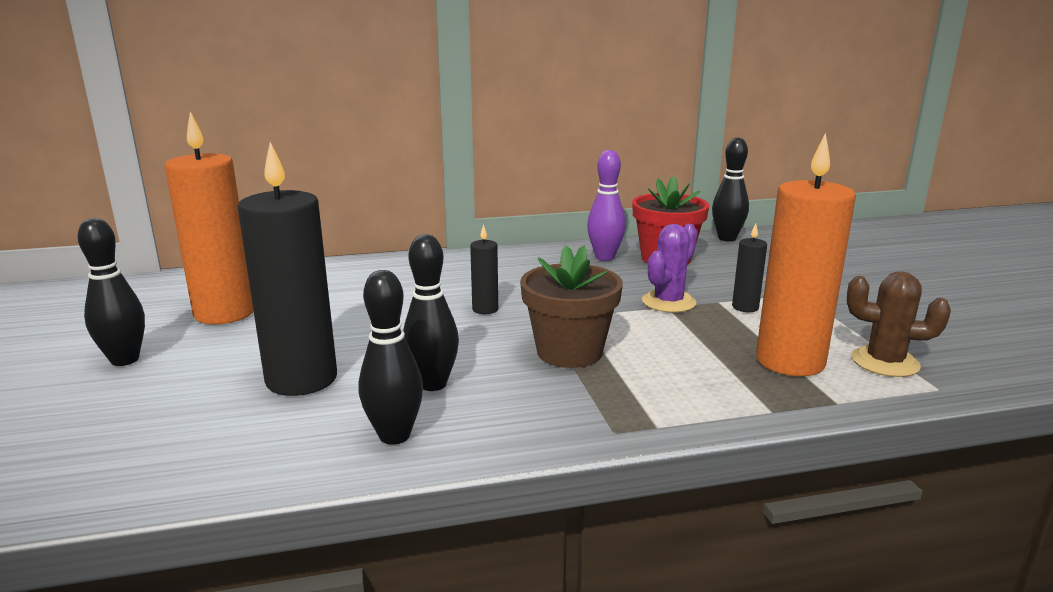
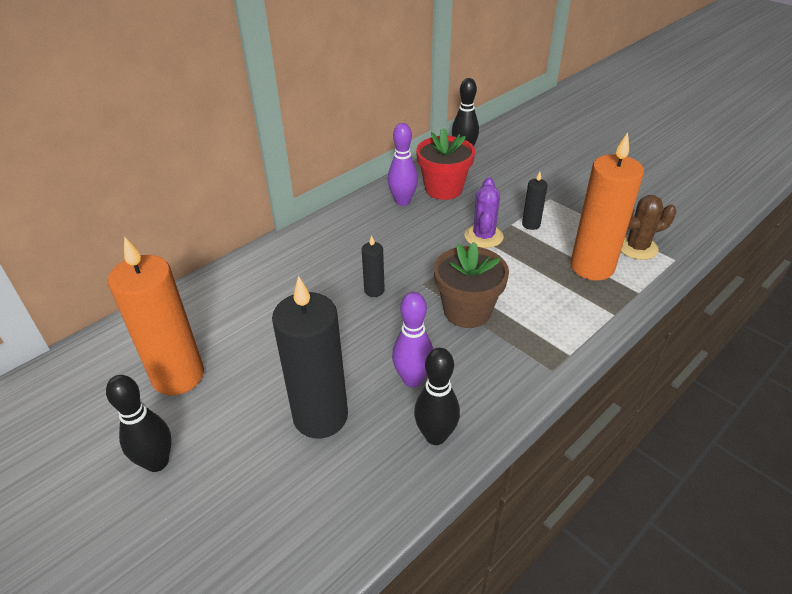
camera: 30 degrees left, 20 degrees up
(433, 384) = (412, 379): black bowling pin -> purple bowling pin

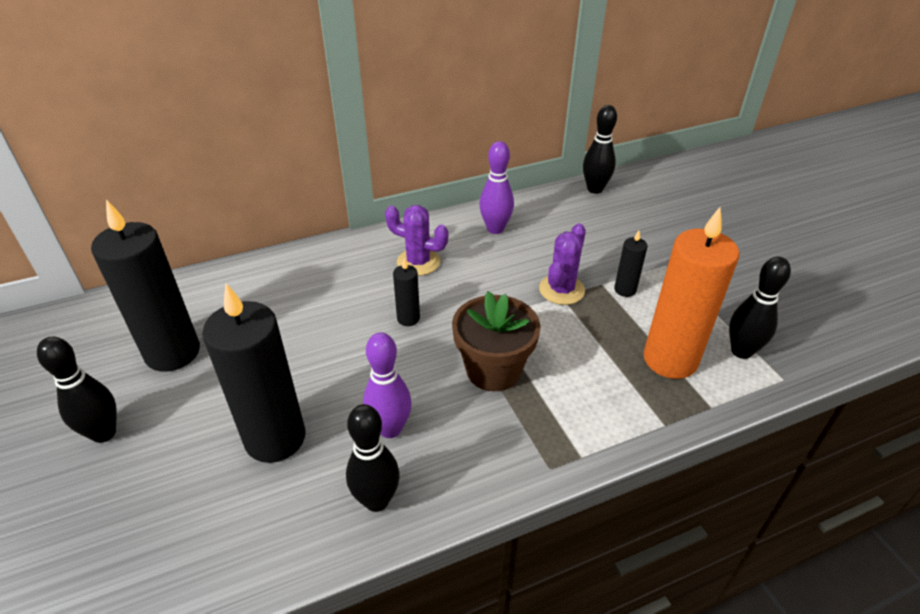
camera: 20 degrees right, 0 degrees up
(178, 376) = (173, 352): orange candle -> black candle
(354, 243) = (418, 262): none -> purple cactus
(443, 189) = (548, 225): red flower pot -> none
(637, 247) = (741, 351): brown cactus -> black bowling pin

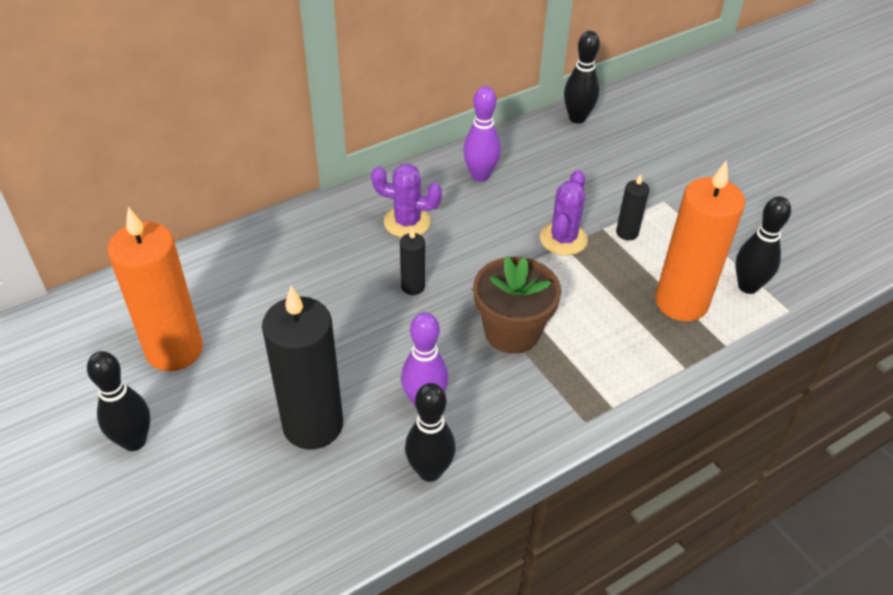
camera: 10 degrees left, 5 degrees up
(173, 352) = (174, 350): black candle -> orange candle

